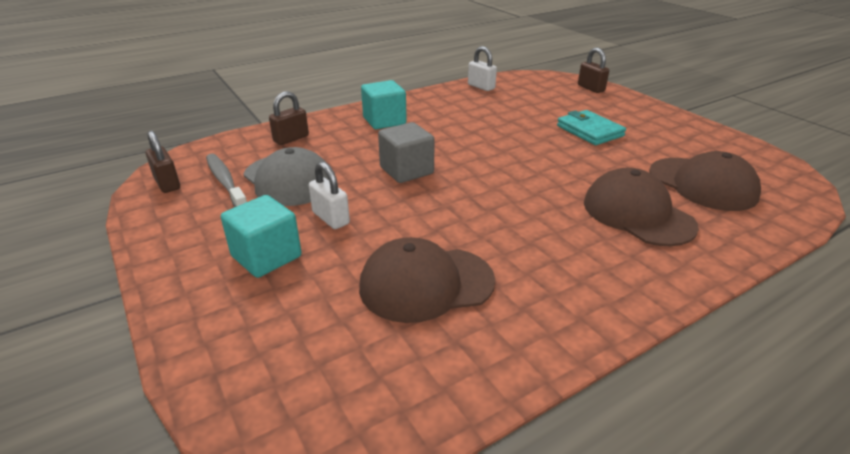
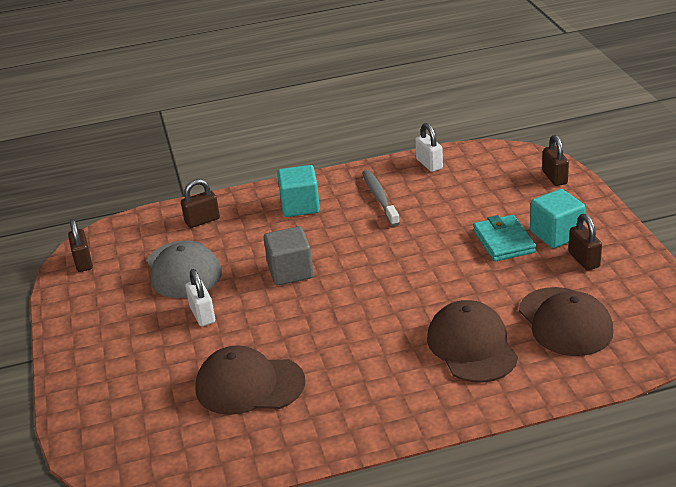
camera: 20 degrees right, 0 degrees up
(225, 182) = (130, 266): grey toothbrush -> grey toothbrush (379, 198)
(266, 256) = (140, 344): turquoise cube -> turquoise cube (556, 234)
(669, 137) = (584, 260): none -> brown padlock

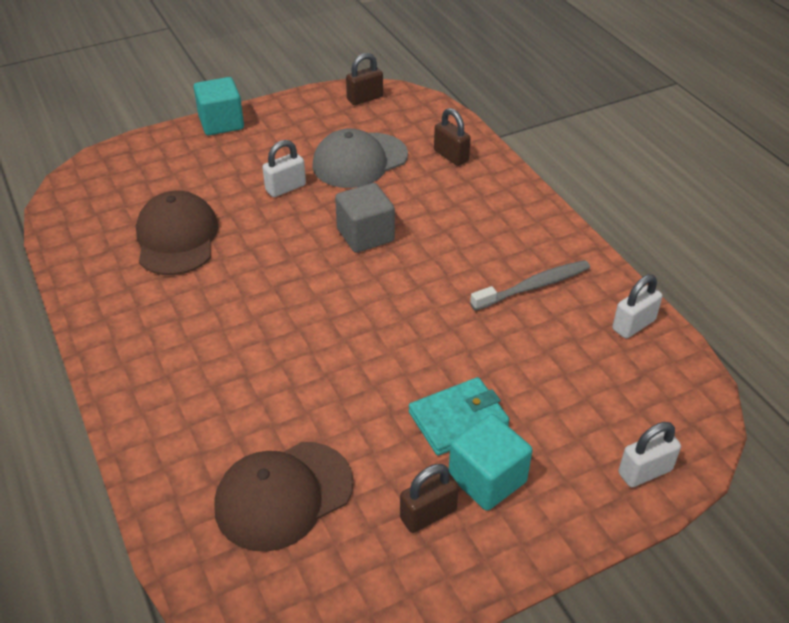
camera: 75 degrees right, 10 degrees up
(300, 206) = (497, 222): turquoise cube -> turquoise cube (221, 123)
(472, 346) = (234, 403): brown cap -> none
(554, 177) = (645, 472): brown padlock -> white padlock

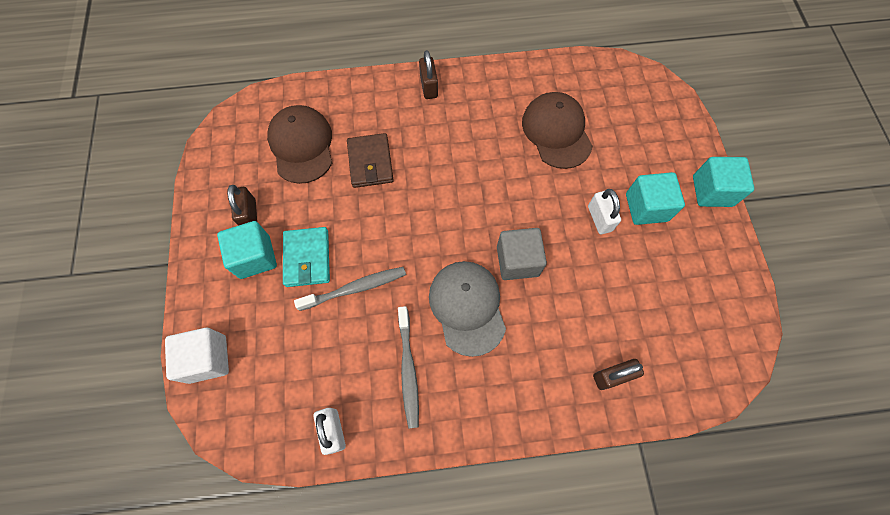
camera: 110 degrees right, 25 degrees up
(177, 238) = (556, 132): brown cap -> brown cap turned 120 degrees counterclockwise
(258, 160) = (646, 207): none -> turquoise cube
(284, 401) = (370, 162): none -> brown wallet
(360, 160) = (624, 289): grey cap -> grey cap (467, 307)
(365, 98) = (734, 328): brown padlock -> brown padlock (429, 87)
(470, 358) = (355, 288): none -> grey toothbrush
(645, 472) = (207, 359): white padlock -> white cube

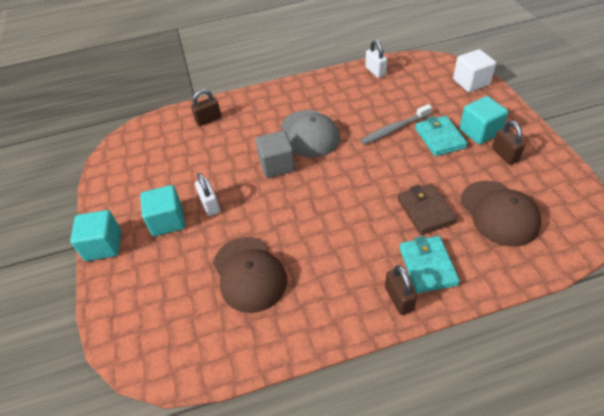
camera: 175 degrees right, 20 degrees down
(393, 108) = (427, 266): none -> turquoise wallet
(408, 370) = (340, 100): grey toothbrush -> none

